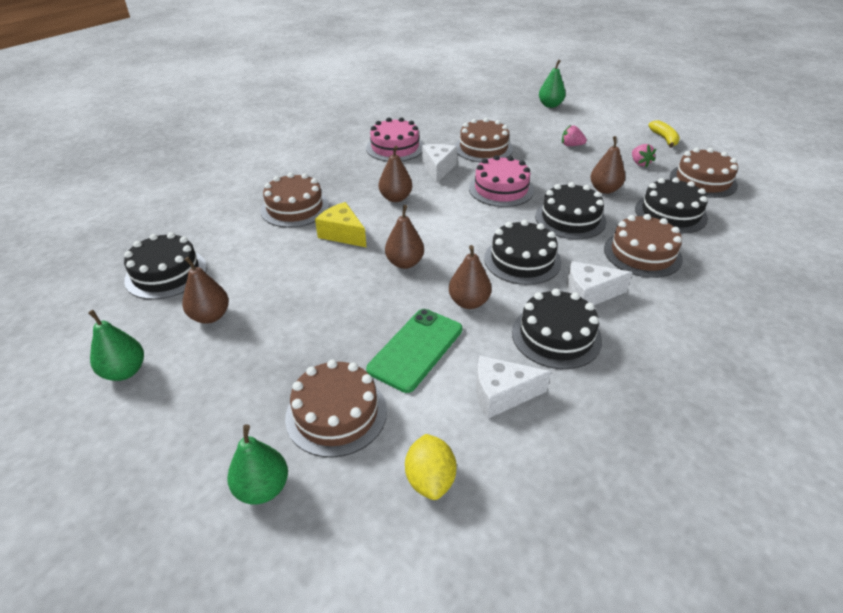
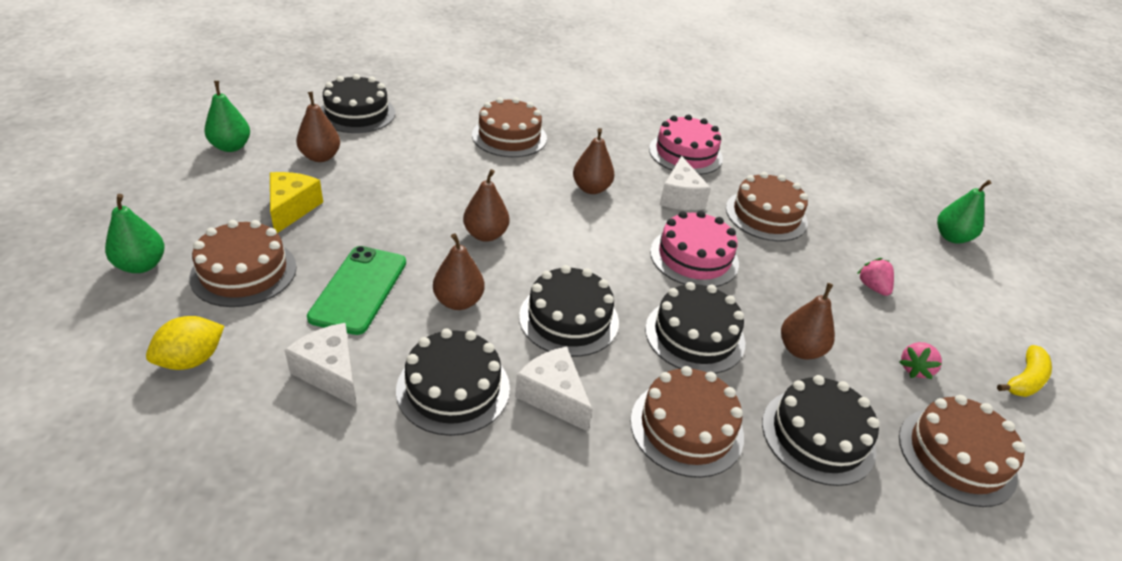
camera: 50 degrees right, 0 degrees up
(342, 234) = (496, 179): yellow cheese -> yellow cheese (292, 208)
(416, 349) = (359, 289): green phone -> green phone turned 75 degrees counterclockwise
(438, 169) = (680, 197): white cheese -> white cheese turned 120 degrees clockwise

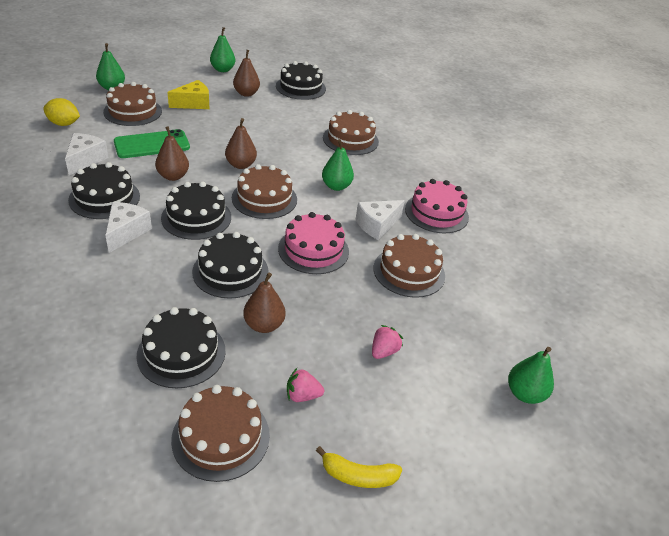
camera: 55 degrees right, 0 degrees up
(591, 188) = (336, 186): brown pear -> green pear
(686, 427) = (141, 290): brown cake -> brown cake (264, 198)

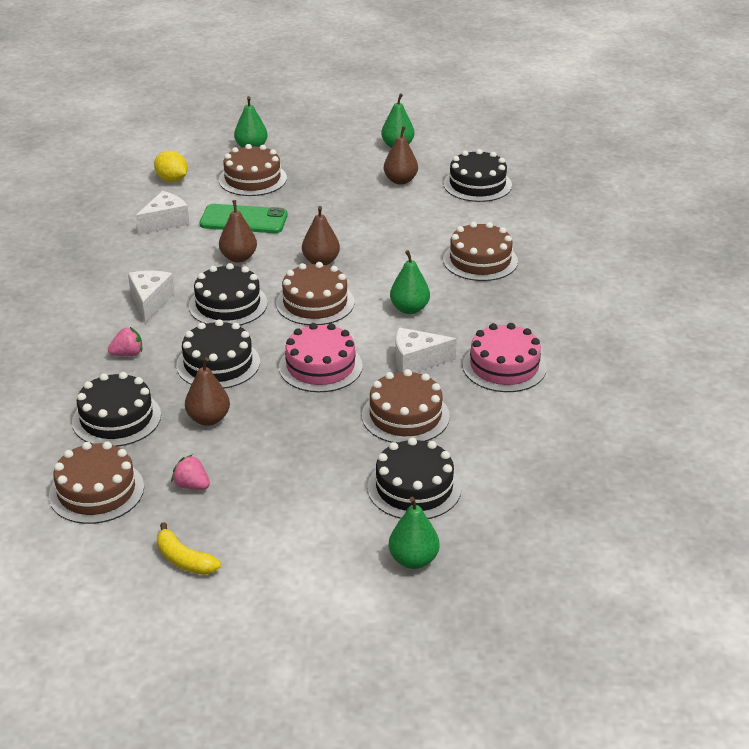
camera: 35 degrees right, 5 degrees down
(104, 198) = (155, 264): black cake -> black cake (414, 488)
(126, 232) = (150, 302): white cheese -> white cheese turned 45 degrees counterclockwise
(193, 103) = (327, 182): yellow cheese -> none
(384, 351) = (303, 477): pink strawberry -> pink strawberry (127, 354)

